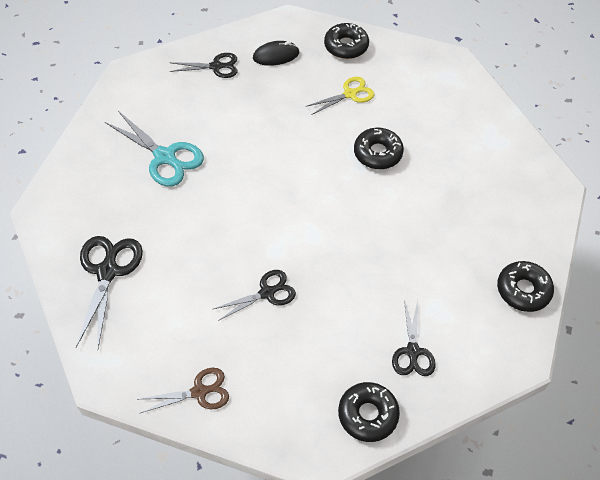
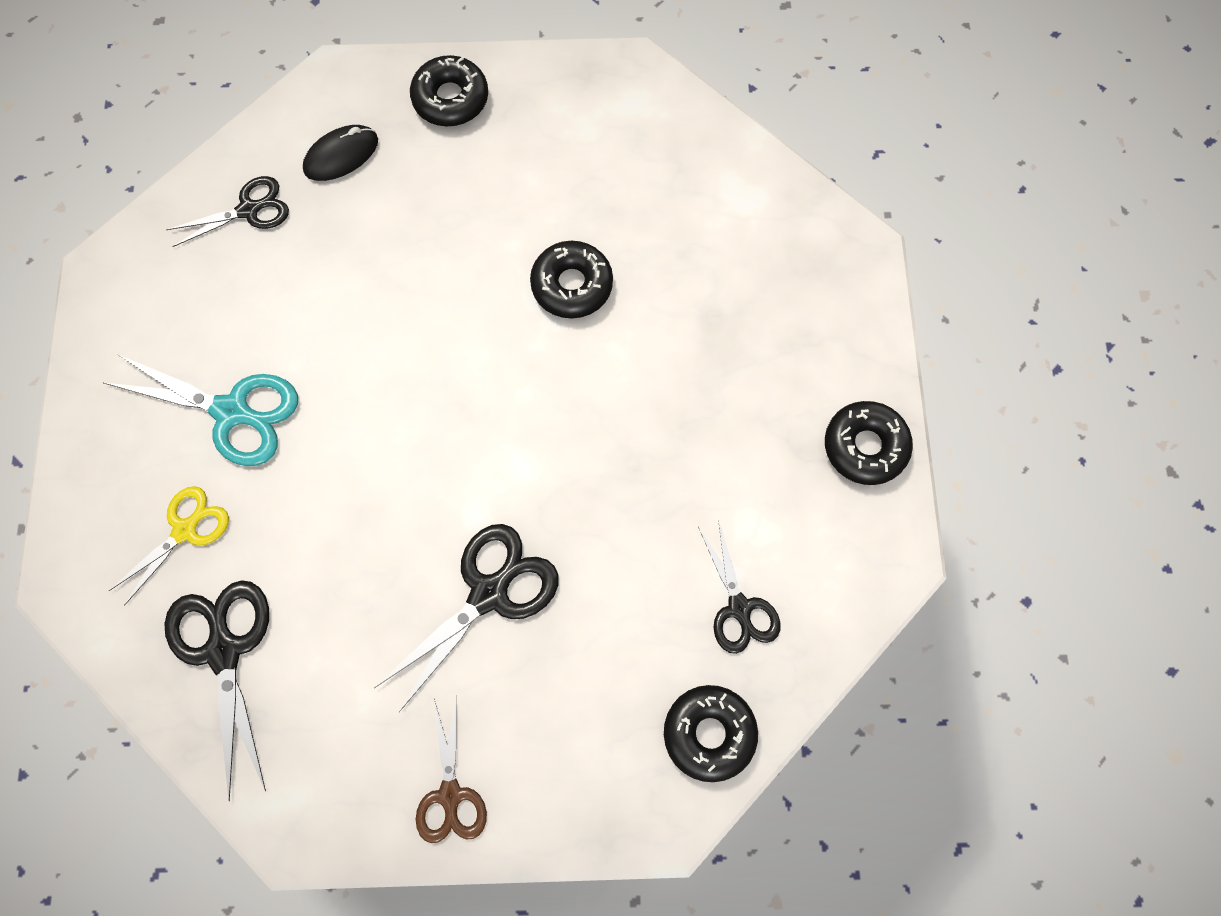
camera: 20 degrees left, 15 degrees up
(200, 392) = (450, 795): brown scissors -> brown scissors turned 120 degrees clockwise
(267, 293) = (490, 593): black scissors -> black scissors, size x1.55
(350, 94) = (490, 189): yellow scissors -> yellow scissors (185, 530)

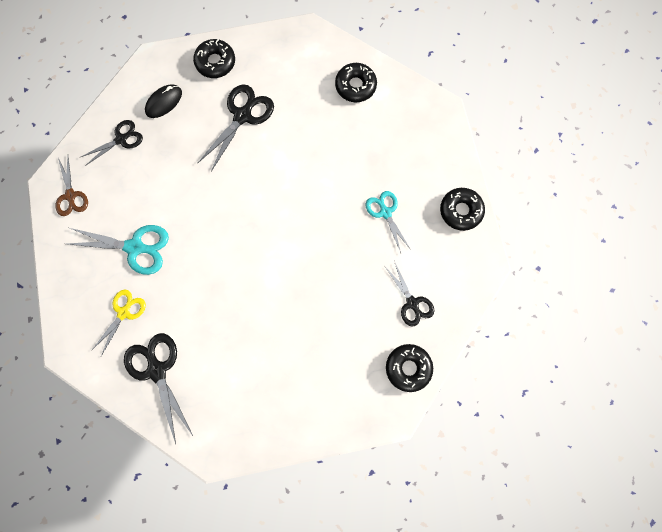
camera: 10 degrees left, 5 degrees up
(450, 795) = (286, 421): brown scissors -> brown scissors (71, 196)
(490, 593) = (286, 317): black scissors -> black scissors (243, 115)
(572, 285) = (297, 152): black donut -> black donut (355, 86)
(718, 425) = (385, 212): none -> turquoise scissors

